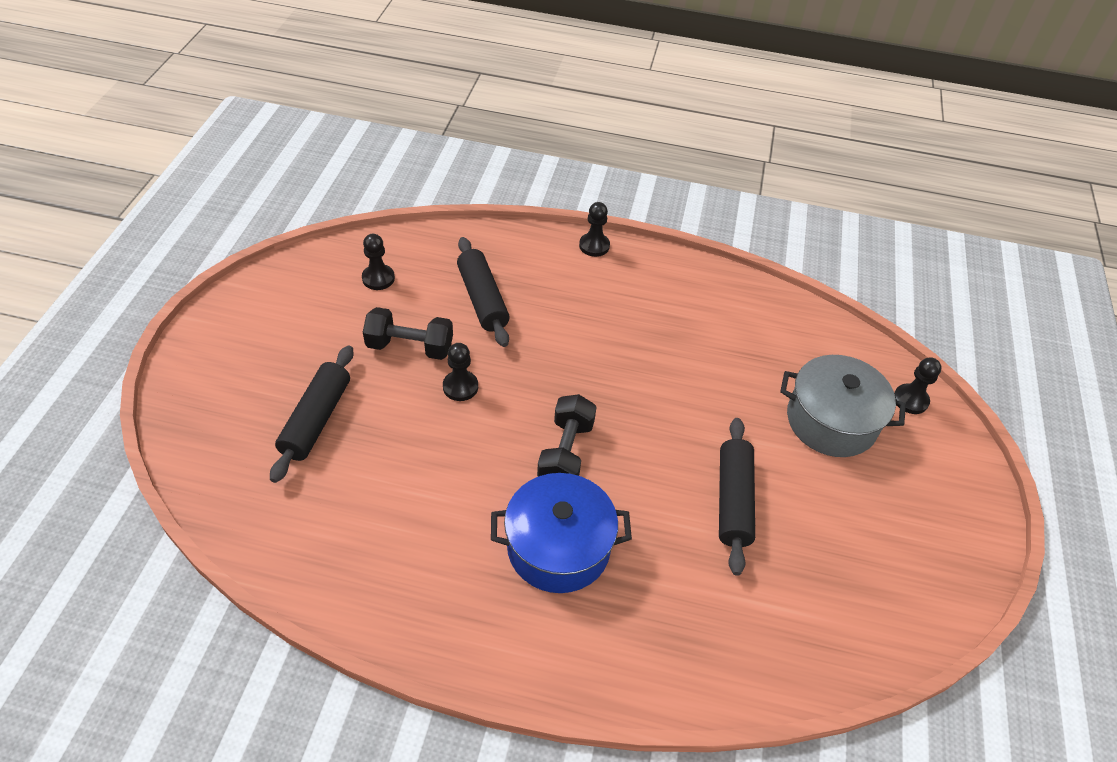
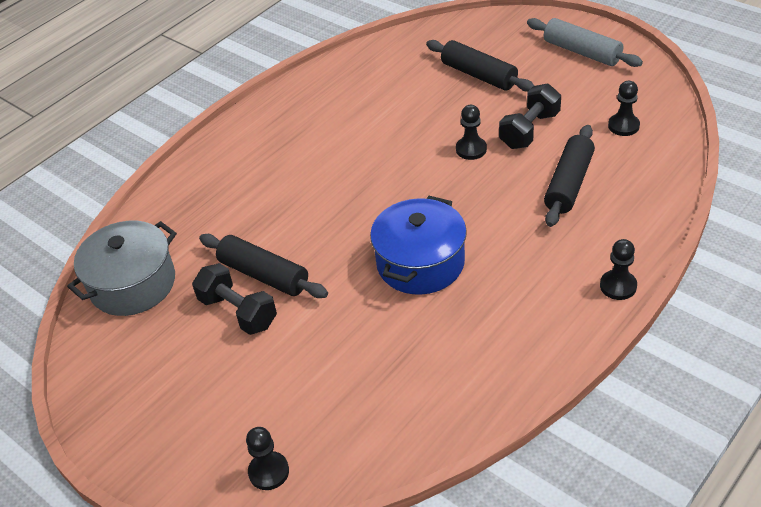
camera: 125 degrees right, 5 degrees down
(246, 336) = (582, 52): none -> grey rolling pin
(482, 299) = (569, 184): black rolling pin -> black rolling pin turned 75 degrees counterclockwise
(558, 547) = (297, 166): blue pot -> blue pot (420, 263)
(565, 453) = (371, 191): black dumbbell -> black dumbbell (238, 312)
(831, 421) = (289, 384): grey pot -> grey pot (133, 284)

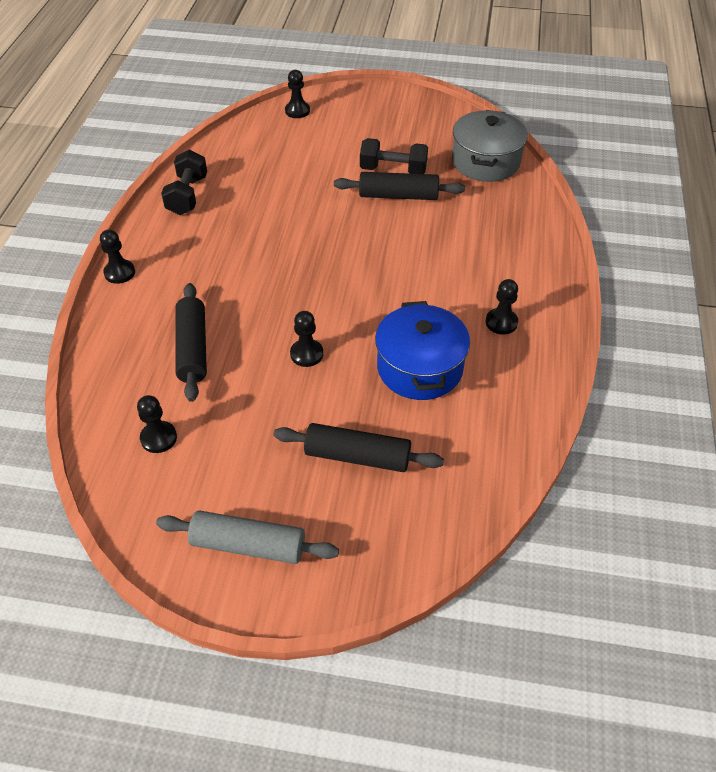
camera: 145 degrees right, 5 degrees up
(295, 124) = (501, 322): none -> black pawn
(420, 263) = (286, 240): blue pot -> blue pot (420, 368)
(529, 130) = (259, 397): black dumbbell -> black dumbbell (187, 195)

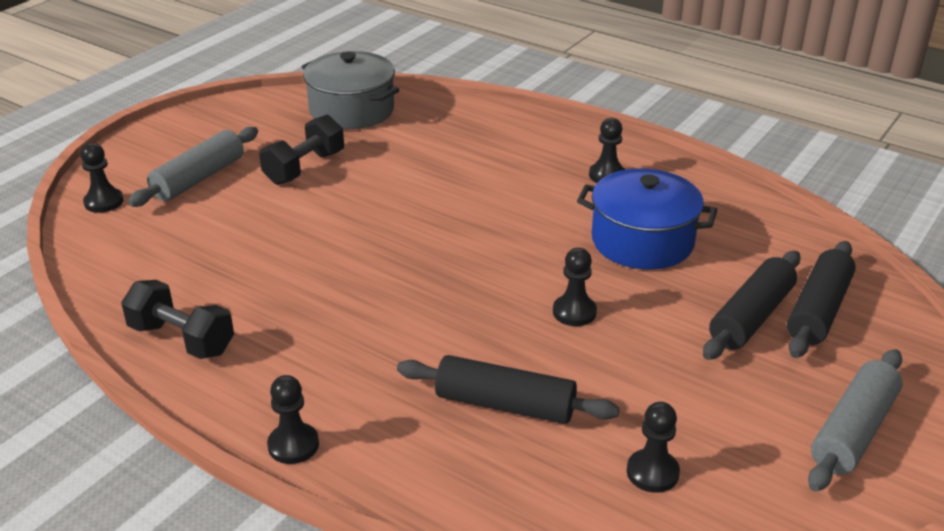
camera: 65 degrees left, 15 degrees down
(348, 133) = (199, 178): none -> grey rolling pin
(398, 196) = (354, 177): black rolling pin -> black rolling pin (818, 311)

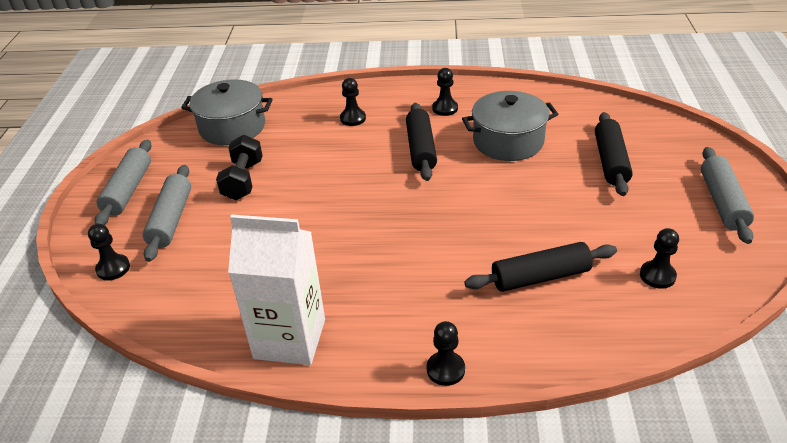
camera: 30 degrees left, 5 degrees up
(181, 339) = (290, 339): black dumbbell -> white carton
(191, 135) = (128, 190): none -> grey rolling pin
(574, 312) = (517, 201): black pawn -> black pawn (353, 118)
(642, 241) = (508, 141): blue pot -> grey pot
(818, 311) = (638, 143): black rolling pin -> black rolling pin (421, 149)

